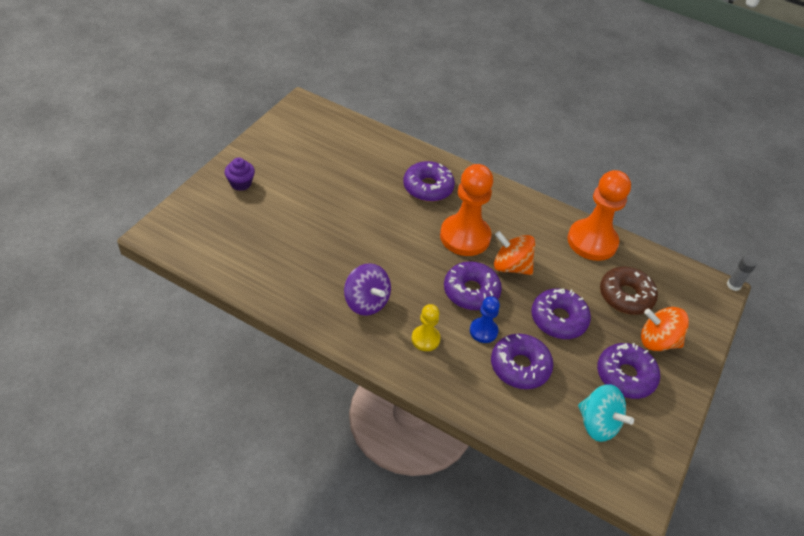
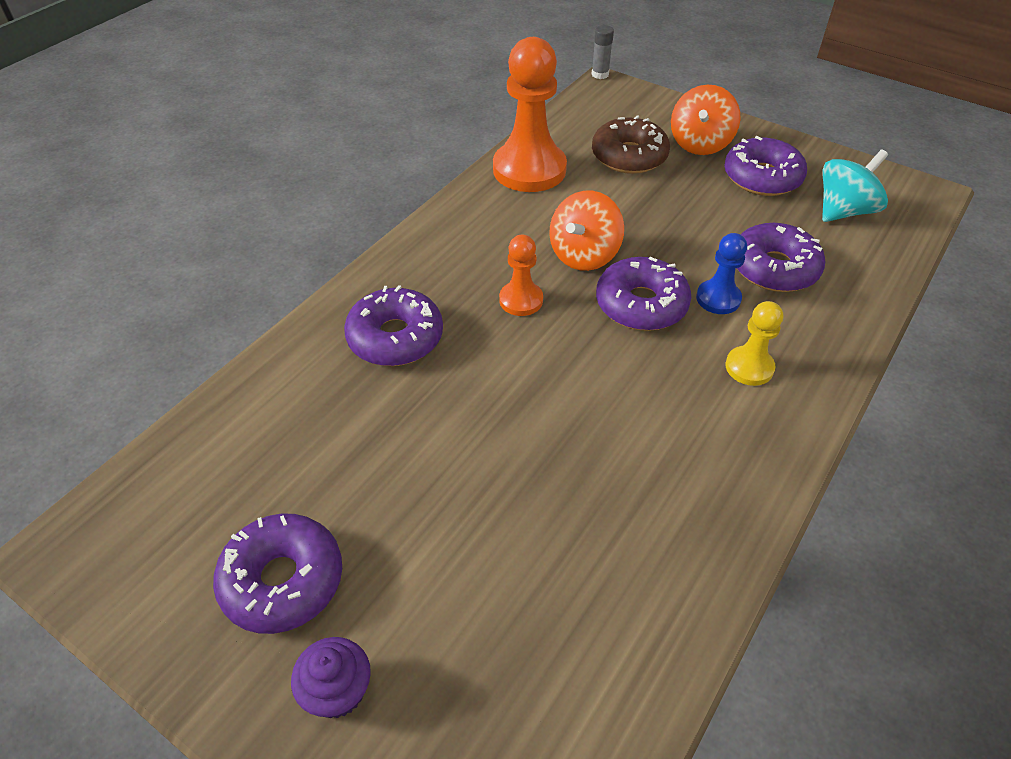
camera: 80 degrees left, 0 degrees up
(366, 302) = (684, 443): purple spinning top -> none
(465, 237) = (521, 300): orange pawn -> orange pawn, size x0.51
(558, 319) = (680, 221): purple donut -> purple donut (283, 580)

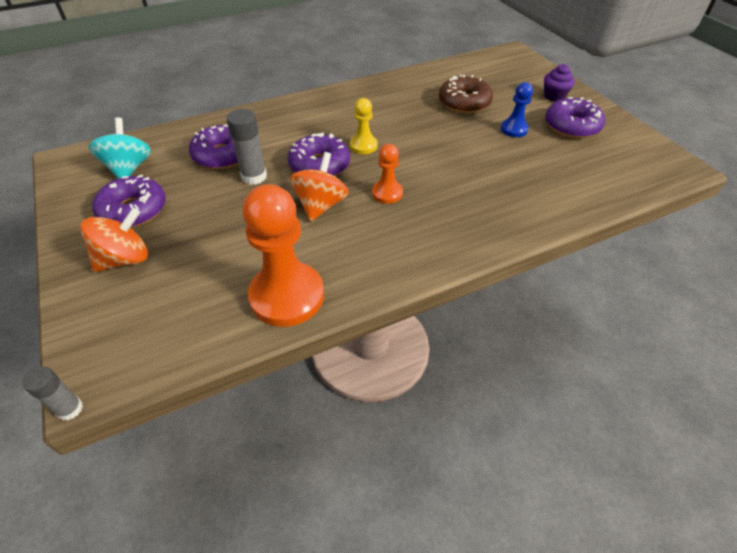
camera: 150 degrees left, 0 degrees up
(395, 337) = (480, 200): purple donut -> none
(584, 255) = (321, 205): orange spinning top -> orange spinning top turned 45 degrees counterclockwise
(629, 156) = (194, 272): brown donut -> brown donut (464, 103)
(699, 257) = (254, 176): none -> grey glue stick
(718, 298) = (275, 153): blue pawn -> blue pawn (514, 129)
(749, 367) = (302, 122): yellow pawn -> yellow pawn (363, 146)
(844, 211) = (129, 168): turquoise spinning top -> turquoise spinning top turned 90 degrees clockwise

